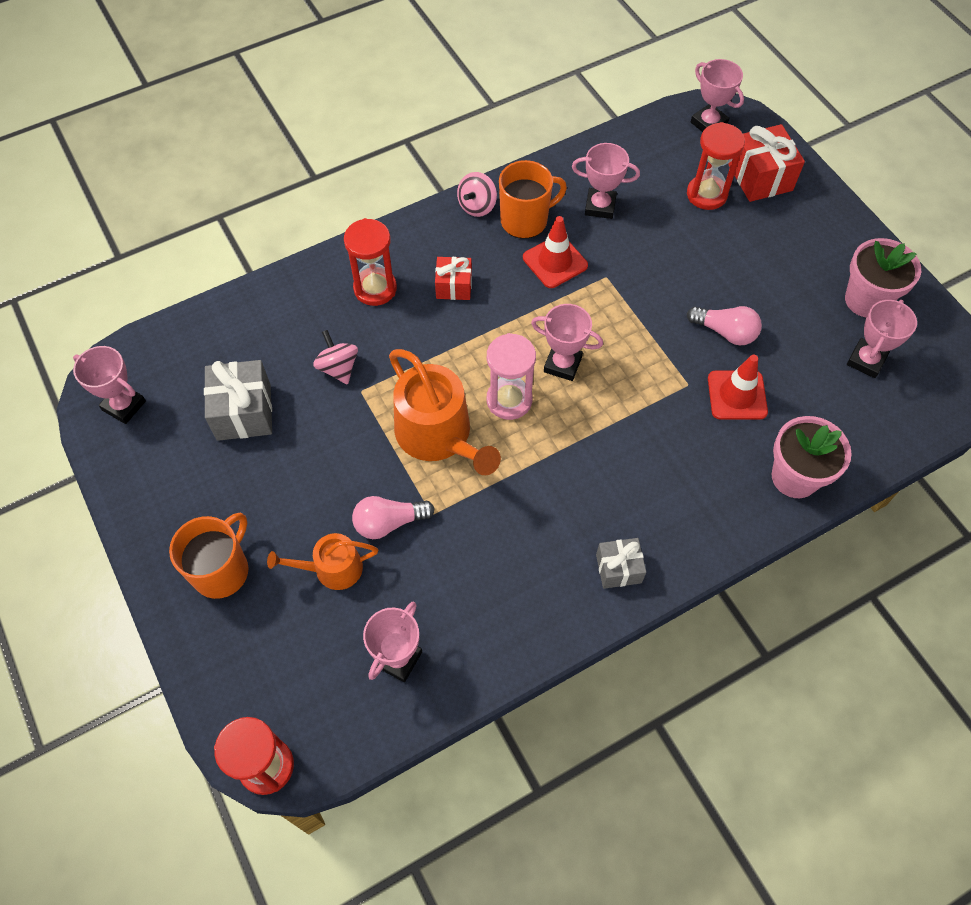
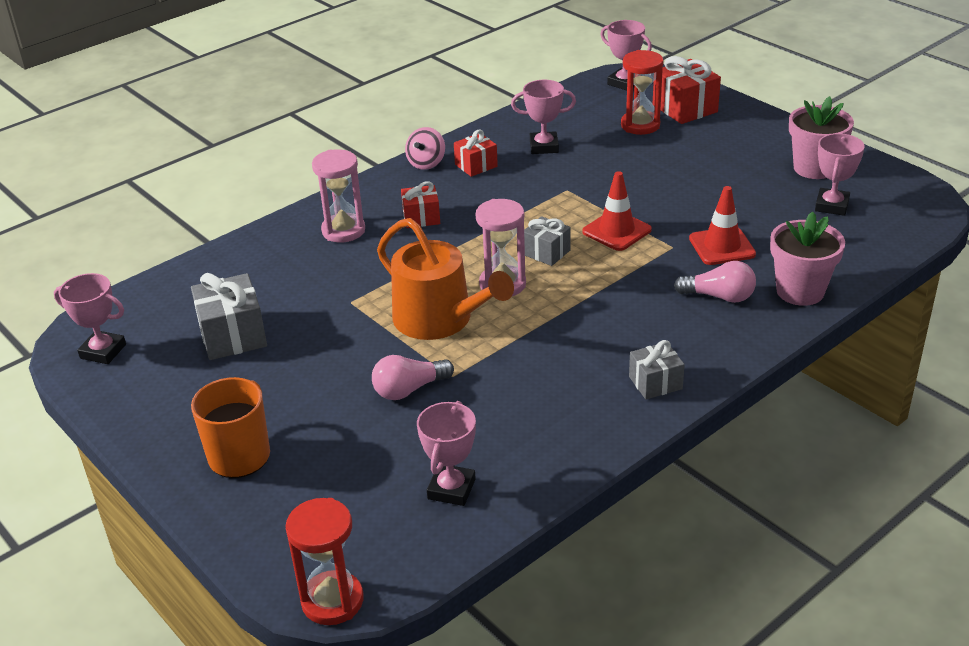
camera: 10 degrees left, 25 degrees down
(332, 569) = (359, 434): orange watering can -> none
(338, 368) = (322, 289): pink spinning top -> none
(375, 288) = (343, 231): red hourglass -> pink hourglass
(525, 220) = (476, 165): orange mug -> red gift
(555, 262) = (514, 187): red traffic cone -> red traffic cone (616, 231)
(562, 364) = (546, 252): pink trophy -> grey gift
(725, 332) = (693, 208): pink light bulb -> pink light bulb (719, 296)

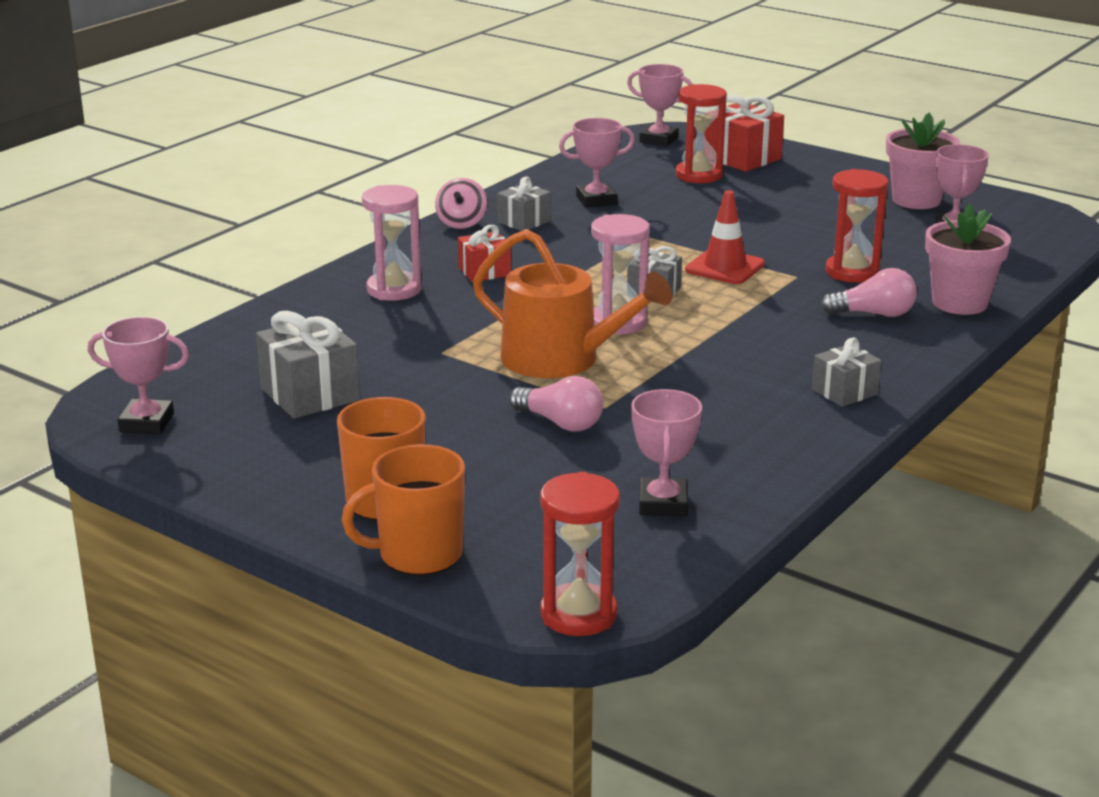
camera: 15 degrees left, 10 degrees down
(239, 517) = (418, 554): none -> orange mug
(409, 389) = (560, 423): pink light bulb -> pink light bulb turned 105 degrees counterclockwise
(476, 165) = (524, 221): red gift -> grey gift
(722, 246) = (852, 272): red traffic cone -> red hourglass

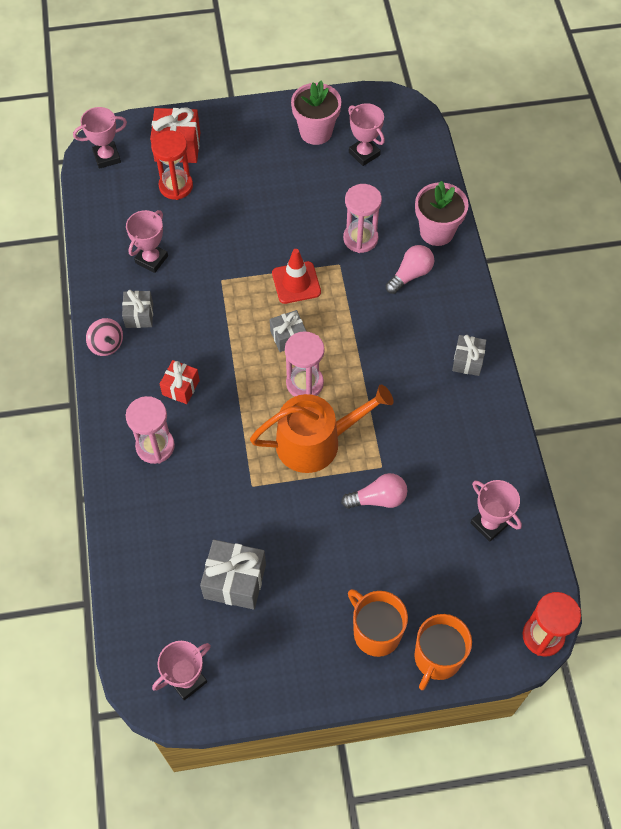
camera: 45 degrees left, 35 degrees up
(852, 272) = (360, 238): red hourglass -> pink hourglass

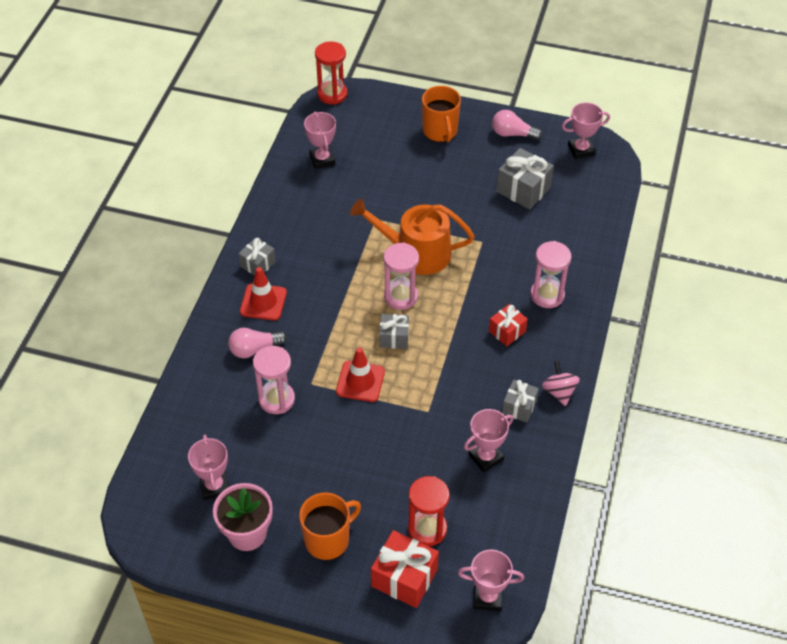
camera: 155 degrees left, 10 degrees down
(378, 499) = (391, 201): pink light bulb -> pink light bulb (512, 134)
(434, 323) = (263, 302): none -> red traffic cone
(437, 232) = (203, 378): pink flower pot -> none
(437, 658) = (408, 106): orange mug -> orange mug (328, 540)

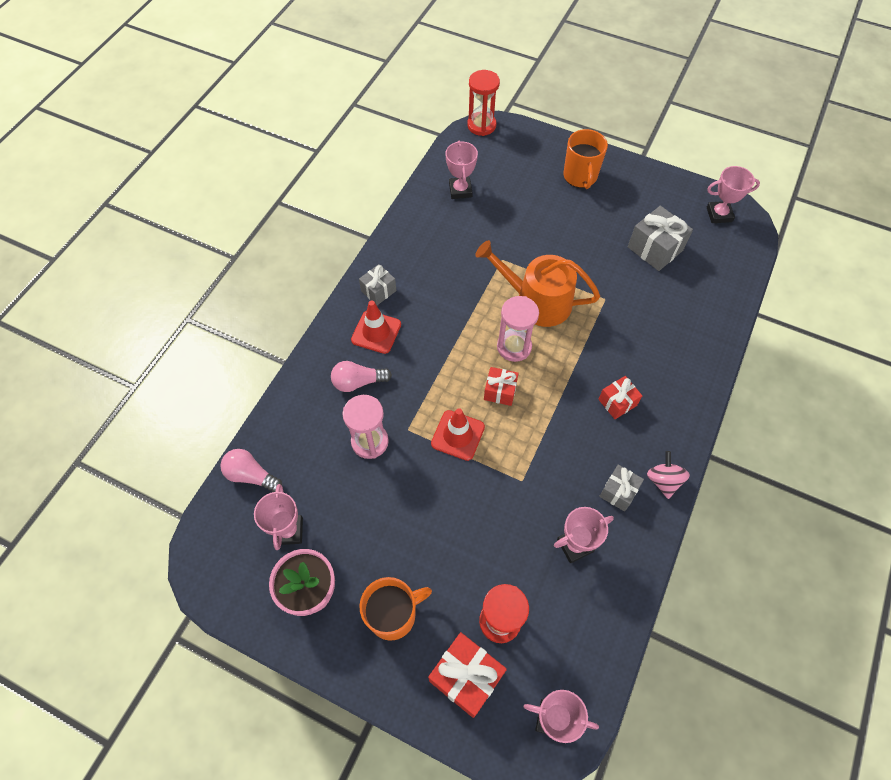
camera: 10 degrees right, 10 degrees up
(394, 338) = (500, 391): grey gift -> red gift
(512, 134) = (652, 188): pink light bulb -> pink light bulb (251, 475)
(547, 295) = (664, 368): pink hourglass -> none

